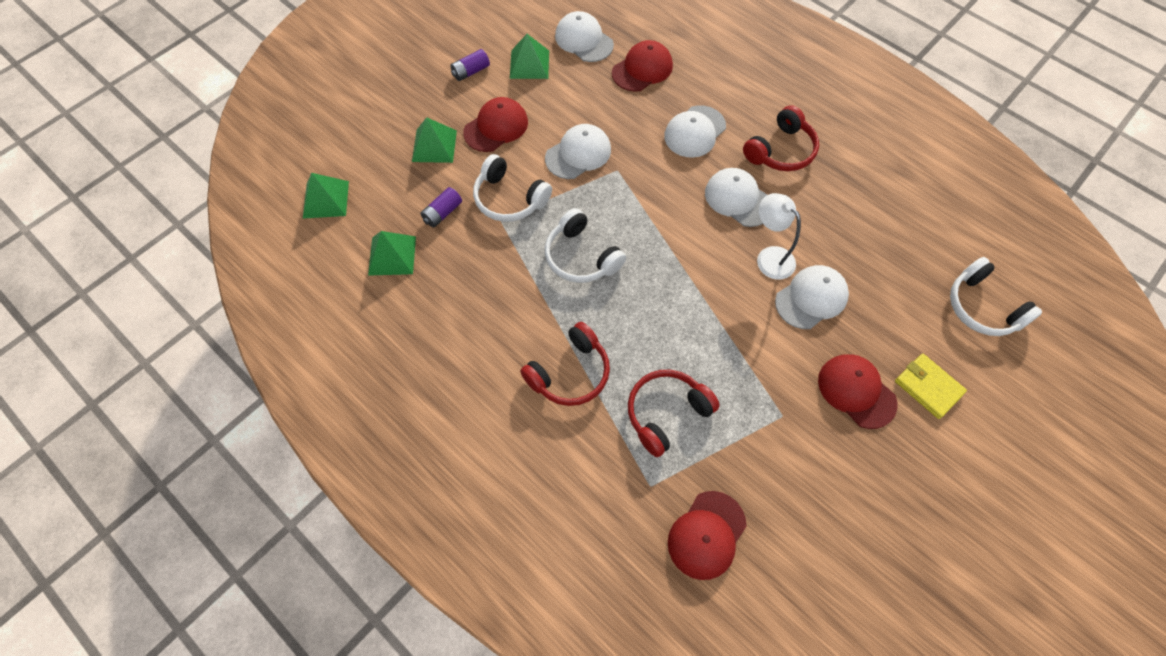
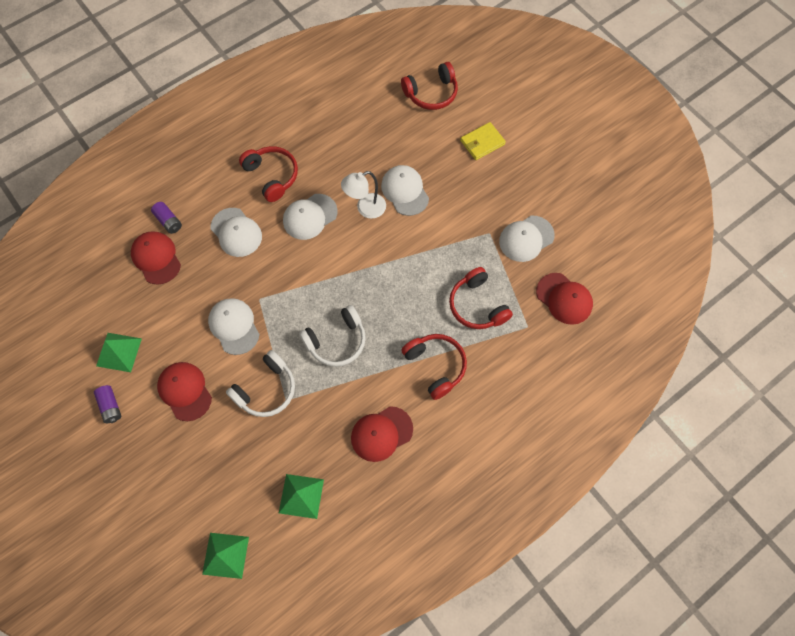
camera: 80 degrees left, 5 degrees up
(434, 145) = (190, 449): green pyramid -> none
(442, 213) = (267, 448): purple battery -> purple battery (168, 221)
(584, 40) = (105, 300): white cap -> white cap (526, 238)
(856, 391) = (479, 184): red cap -> red cap (381, 434)
(982, 307) = (431, 93): white headphones -> red headphones

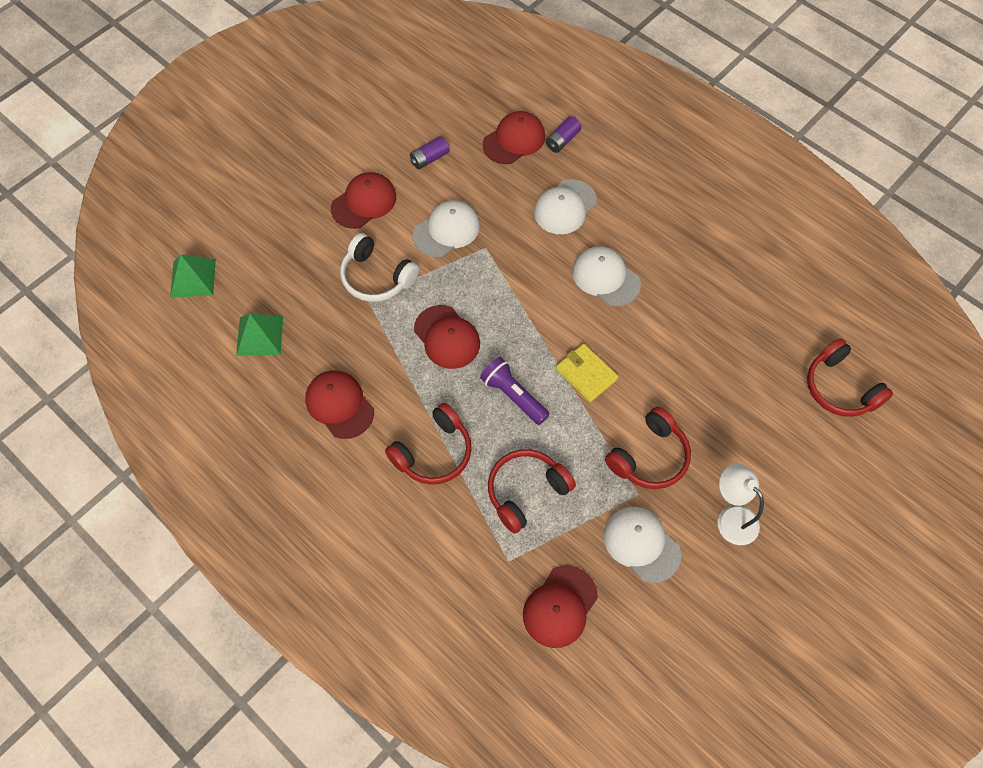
camera: 80 degrees right, 5 degrees down
(110, 406) = (338, 143): purple battery -> purple battery (429, 158)
(119, 352) = (398, 134): green pyramid -> none
(272, 176) = (651, 227): red headphones -> red headphones (649, 457)
(336, 341) = (447, 337): white headphones -> red cap
(365, 208) = (634, 337): white lamp -> white lamp (731, 517)
(398, 301) = (513, 396): none -> purple flashlight
(405, 191) = (672, 378): white cap -> none
(482, 142) = (780, 466): yellow wallet -> yellow wallet (586, 374)

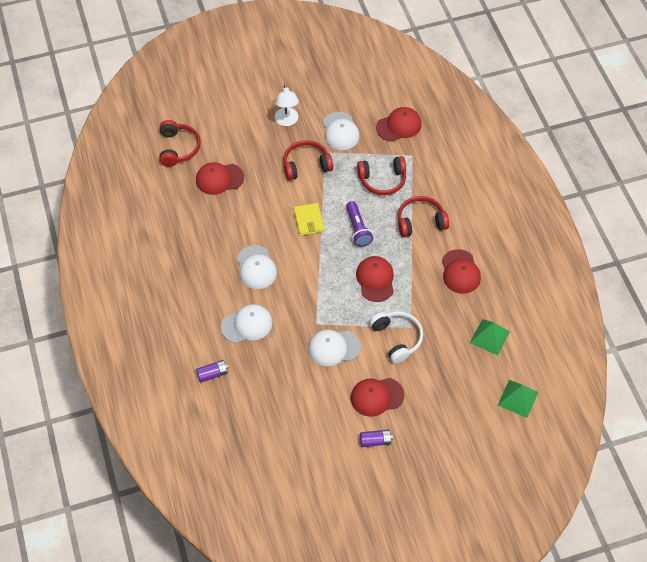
camera: 150 degrees left, 5 degrees down
(429, 158) = (312, 407): purple battery -> purple battery (375, 441)
(514, 140) = (245, 391): red cap -> red cap (219, 179)

